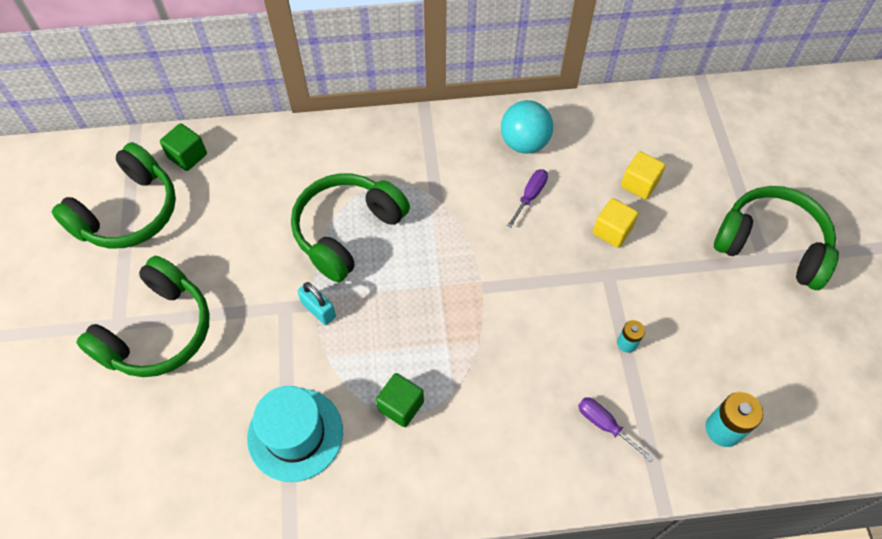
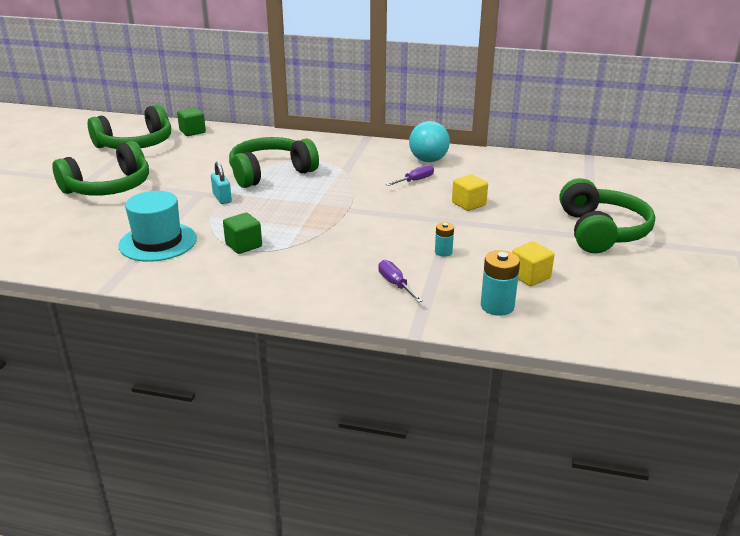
camera: 20 degrees right, 30 degrees down
(639, 184) = (506, 189): yellow cube -> yellow cube (530, 276)
(771, 245) = (601, 231): green headphones -> green headphones turned 45 degrees clockwise

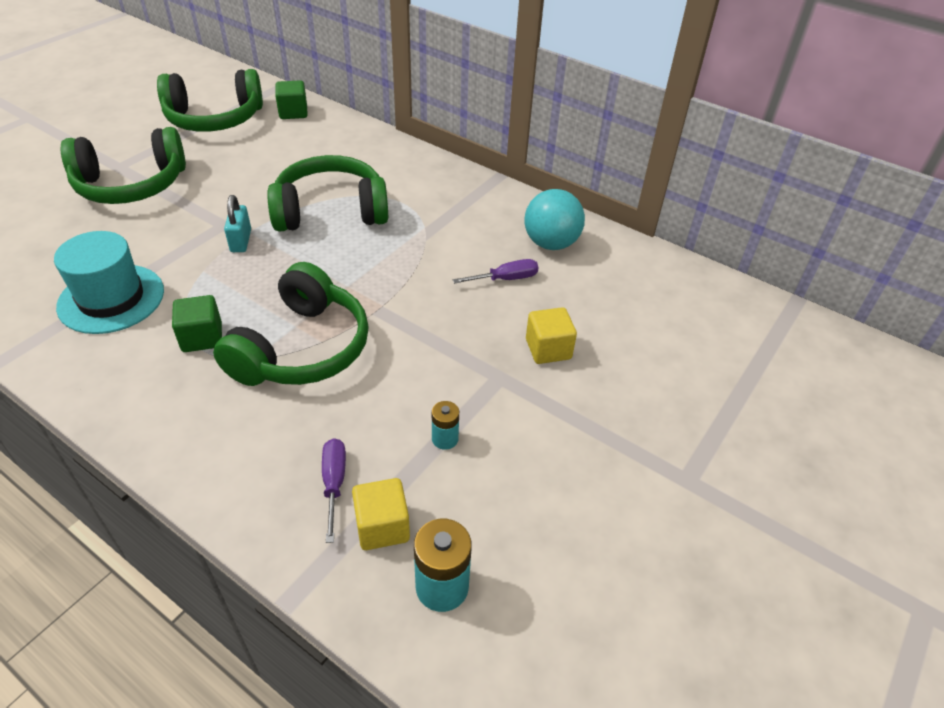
camera: 20 degrees right, 15 degrees up
(530, 276) = (534, 538): yellow cube -> yellow cube (382, 526)
(601, 231) = (711, 474): green headphones -> green headphones (302, 348)

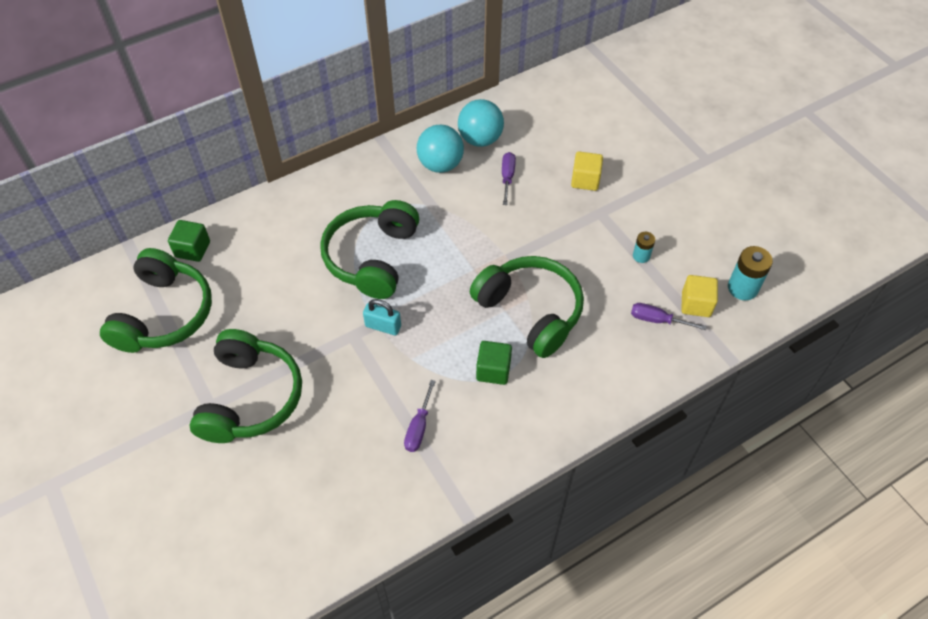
camera: 65 degrees left, 10 degrees up
(111, 299) = (419, 427): turquoise hat -> purple screwdriver
(490, 224) = (440, 165): none -> turquoise ball

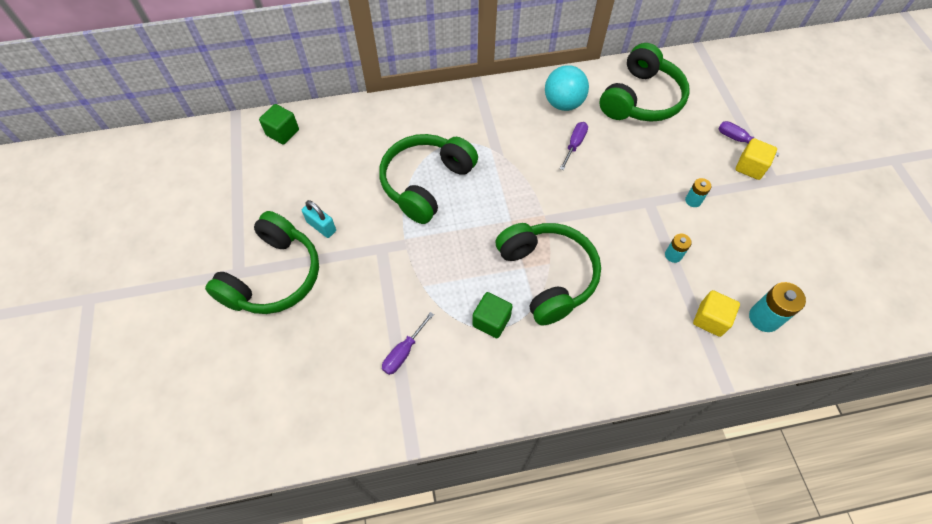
camera: 20 degrees right, 5 degrees up
(164, 314) = (237, 181): green headphones -> green headphones (641, 99)
(383, 326) = (410, 248): turquoise padlock -> turquoise padlock (321, 226)
(440, 165) = (519, 117): turquoise ball -> none
(585, 180) = (646, 167): yellow cube -> yellow cube (750, 167)
(641, 199) = (693, 200): none -> turquoise battery
(657, 320) = (666, 323): purple screwdriver -> purple screwdriver (739, 140)

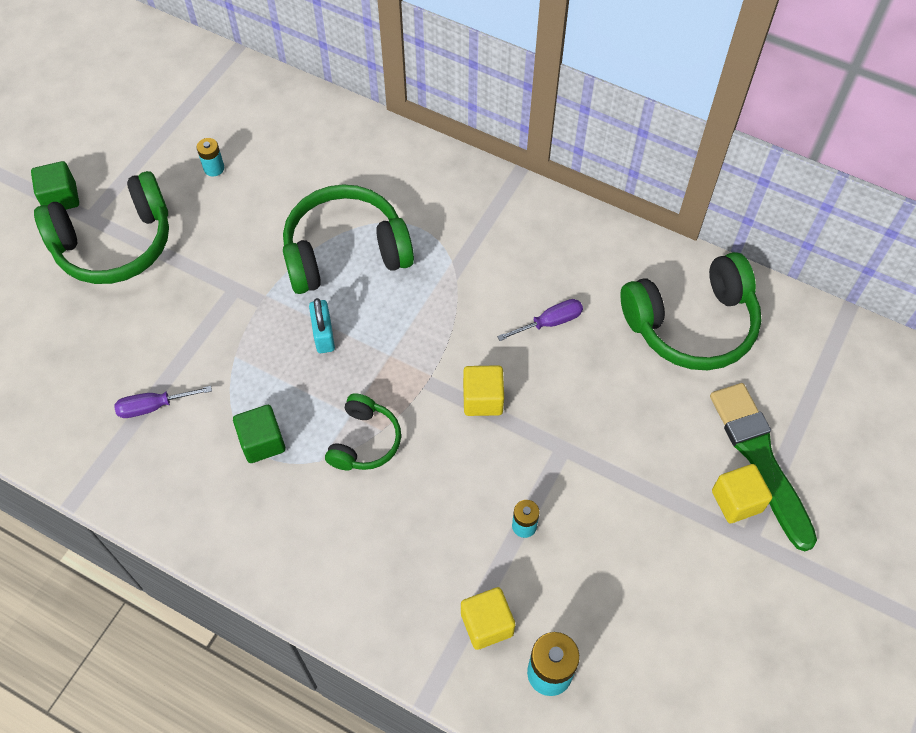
camera: 40 degrees right, 0 degrees up
(282, 132) = (261, 99): green cube -> green cube (61, 198)
(321, 226) = (202, 225): turquoise padlock -> turquoise padlock (323, 335)
(547, 276) = (364, 441): green headphones -> green headphones, size x0.55
(563, 103) = (589, 266): turquoise ball -> none
(584, 207) = (483, 399): none -> yellow cube
(693, 200) = (618, 486): turquoise battery -> turquoise battery (214, 168)
(739, 140) = (760, 460): purple screwdriver -> green brush

